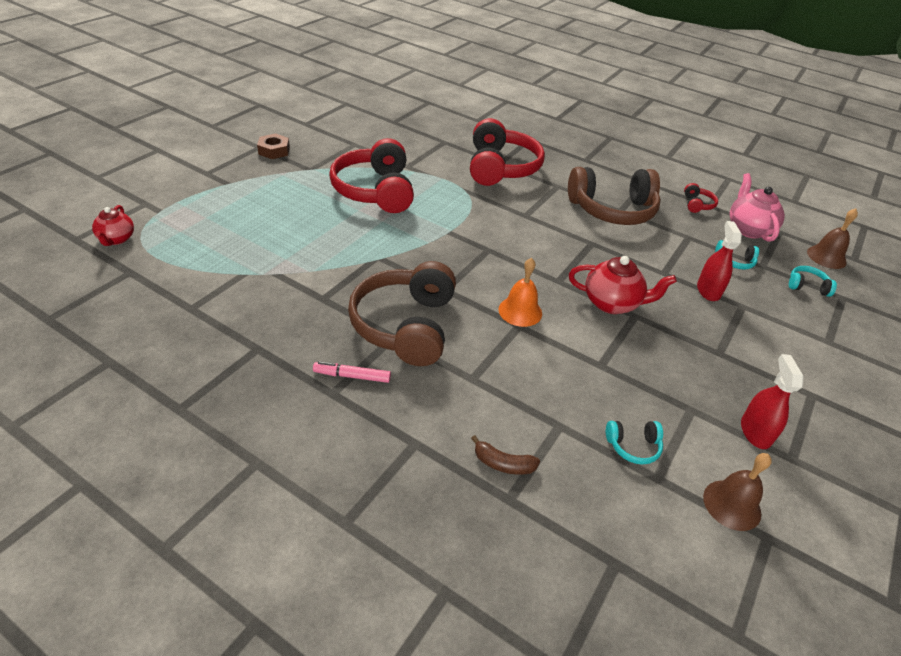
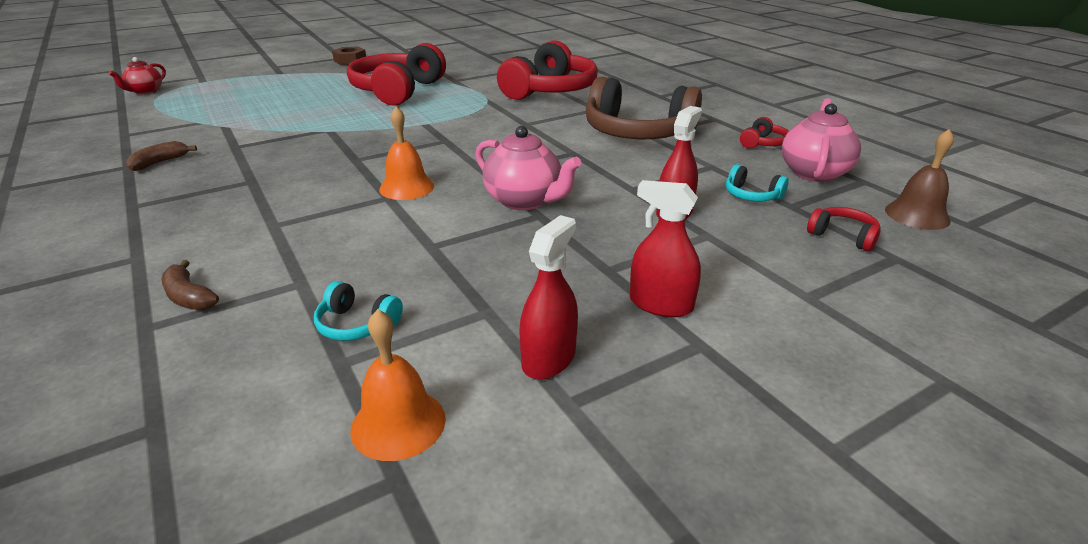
camera: 30 degrees right, 10 degrees down
(282, 336) = (160, 163): none -> brown banana
(352, 376) = (168, 199): pink marker -> none
(405, 326) = (275, 176): brown headphones -> none
(612, 303) = (525, 201): red teapot -> pink teapot
(732, 505) = (398, 423): brown bell -> orange bell
(769, 372) = (661, 304): none -> red spray bottle
(807, 286) = (843, 236): turquoise headphones -> red headphones

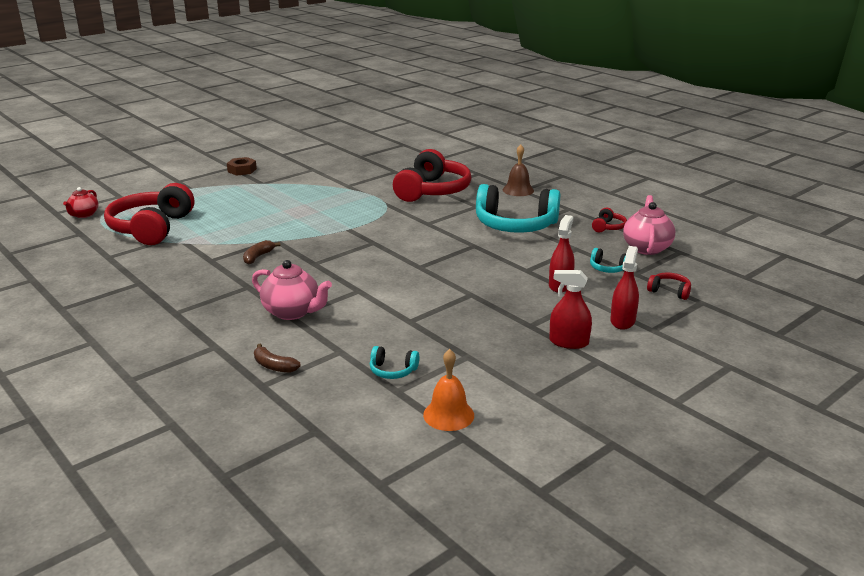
camera: 10 degrees left, 5 degrees down
(160, 163) = (163, 278): brown banana -> brown banana (258, 257)
(398, 91) = (306, 199): red headphones -> red headphones (152, 228)
(406, 187) = (367, 282): orange bell -> none
(525, 201) = (456, 285): pink teapot -> pink teapot (293, 312)
(548, 358) = (515, 376): red spray bottle -> red spray bottle (622, 321)
(637, 133) = (515, 225): brown headphones -> turquoise headphones
(917, 215) = (714, 273): brown bell -> brown bell (518, 190)

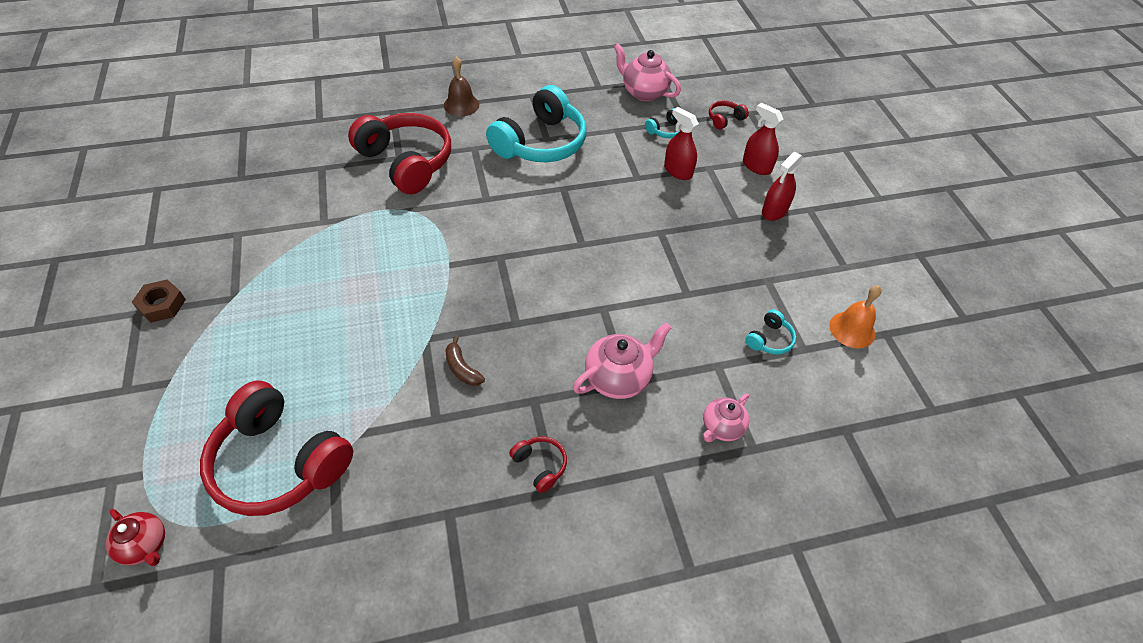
camera: 65 degrees left, 25 degrees up
(274, 366) = (721, 428): brown banana -> pink teapot
(608, 227) = (589, 92): red headphones -> red headphones (540, 465)

